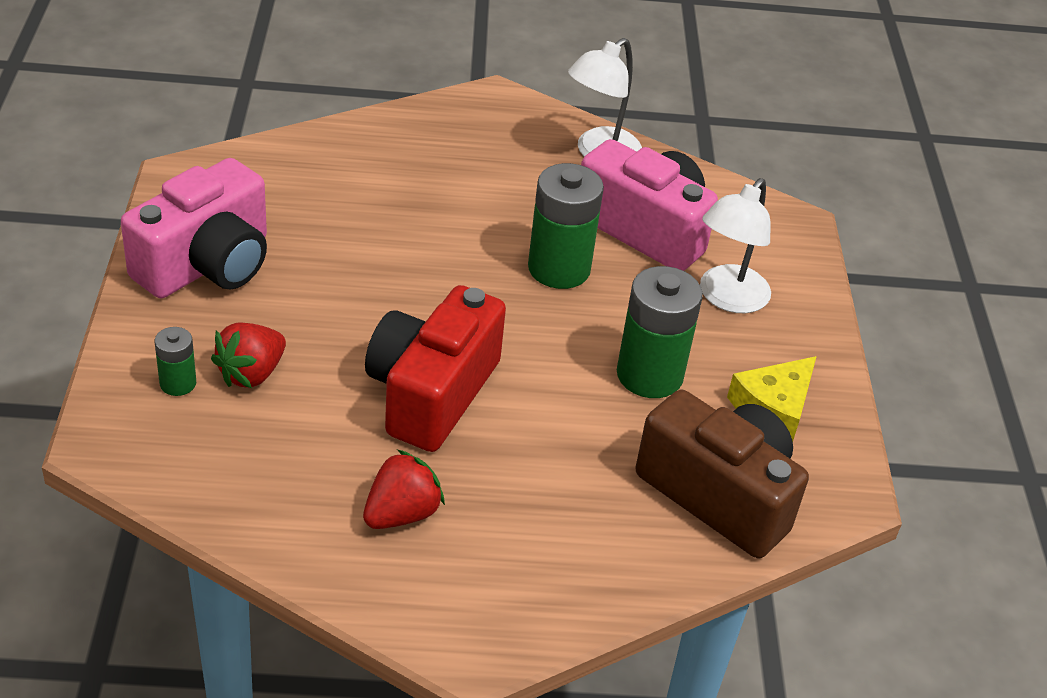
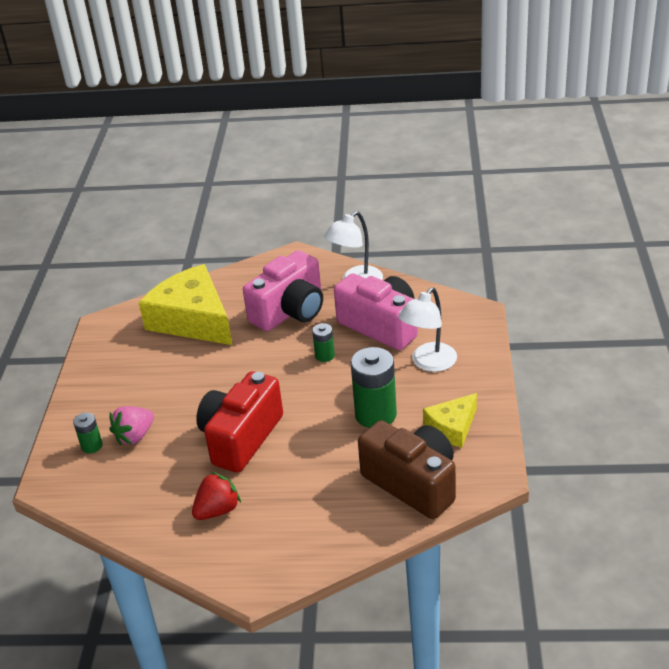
camera: 10 degrees right, 5 degrees down
(207, 264) = (113, 375): pink camera -> pink camera (290, 311)
(251, 373) = (135, 436): red strawberry -> pink strawberry
(336, 185) = (193, 319): none -> yellow cheese
(559, 268) = (325, 355): green battery -> green battery, size x0.51

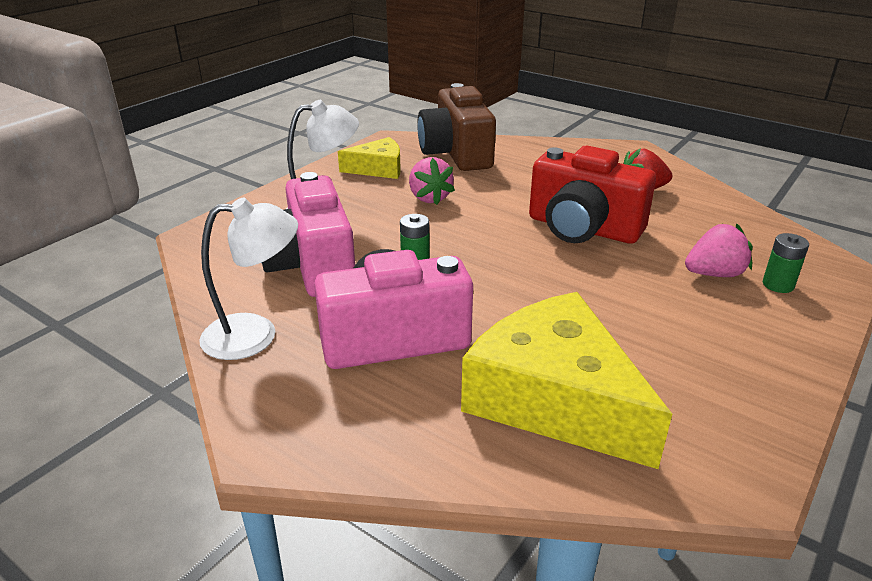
camera: 150 degrees left, 5 degrees down
(193, 319) = (554, 398): yellow cheese -> yellow cheese turned 150 degrees clockwise
(241, 438) = (582, 228): red camera -> red camera turned 60 degrees clockwise
(375, 414) = (429, 198): green battery -> pink strawberry

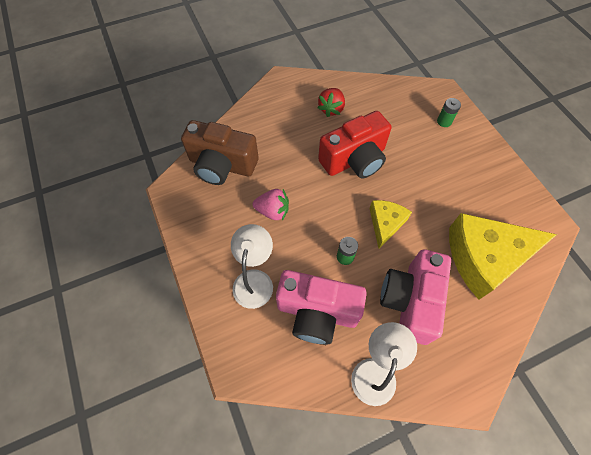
camera: 60 degrees left, 30 degrees up
(378, 169) = (212, 219): yellow cheese -> yellow cheese (385, 223)
(714, 274) = (424, 137): pink strawberry -> none

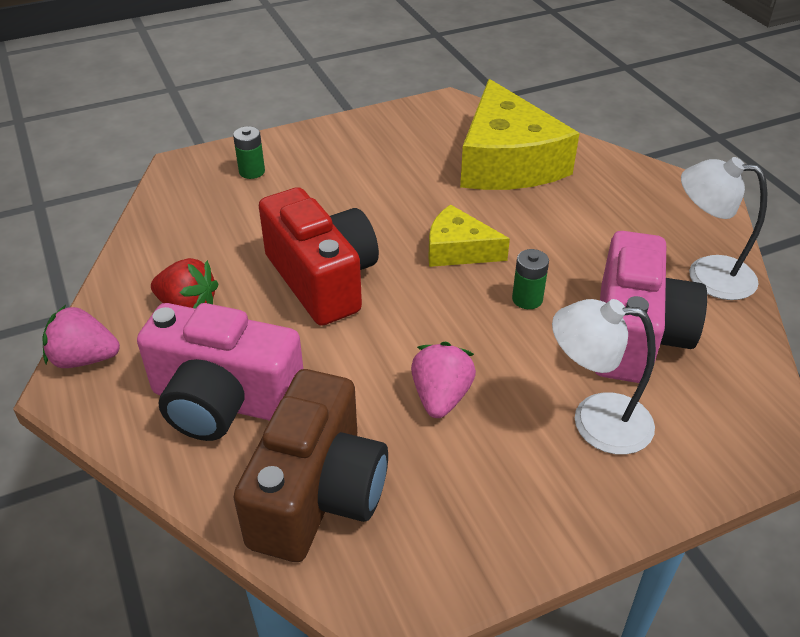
camera: 90 degrees left, 20 degrees down
(297, 80) = (84, 359): none -> pink strawberry
(410, 301) = (590, 234): pink camera -> pink camera (223, 401)

